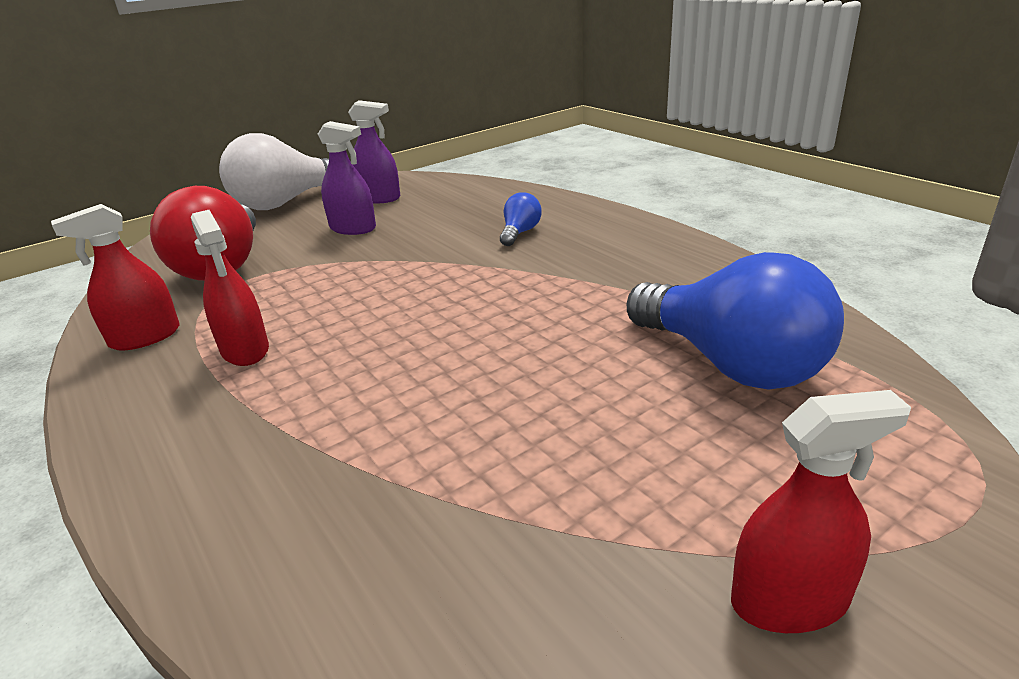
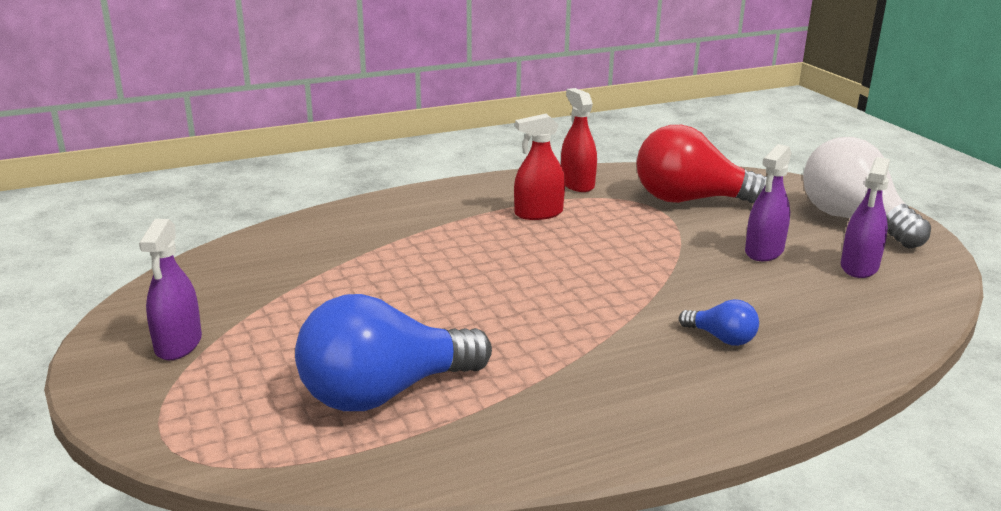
camera: 100 degrees right, 5 degrees down
(789, 600) = (178, 344): red spray bottle -> purple spray bottle

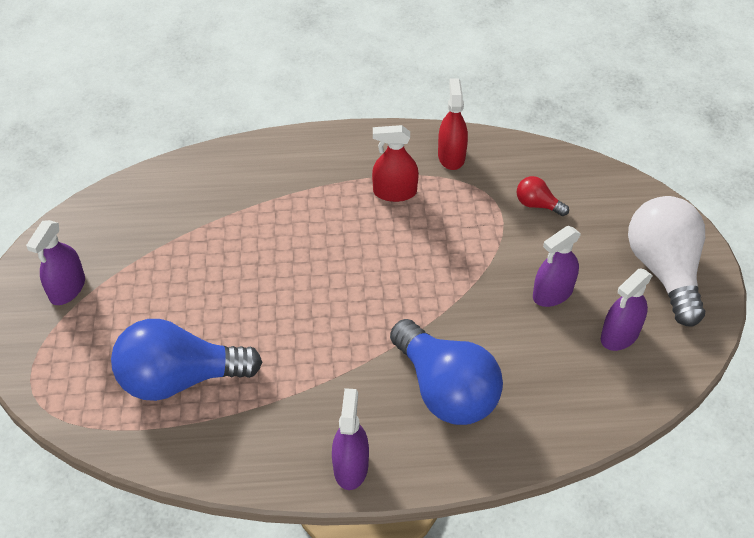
camera: 20 degrees right, 25 degrees up
(668, 424) = (350, 467): none -> purple spray bottle
(691, 200) = (537, 205): red light bulb -> red light bulb, size x0.45
(721, 338) = (445, 390): blue light bulb -> blue light bulb, size x2.25

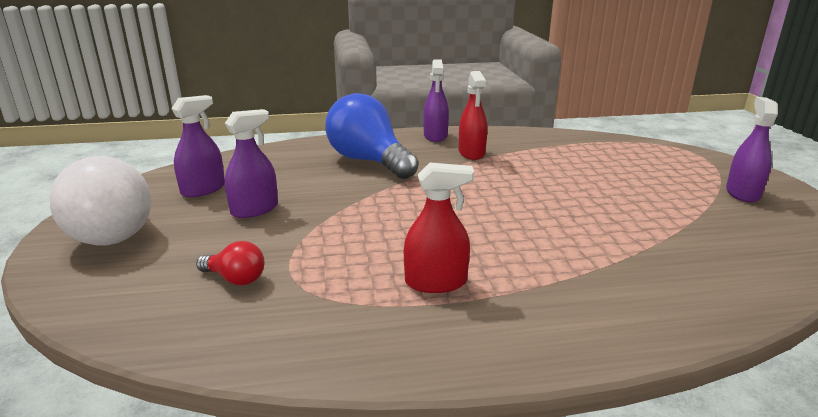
camera: 175 degrees right, 25 degrees down
(180, 378) = (584, 158): blue light bulb -> none
(451, 156) = (351, 333): red spray bottle -> red spray bottle (471, 153)

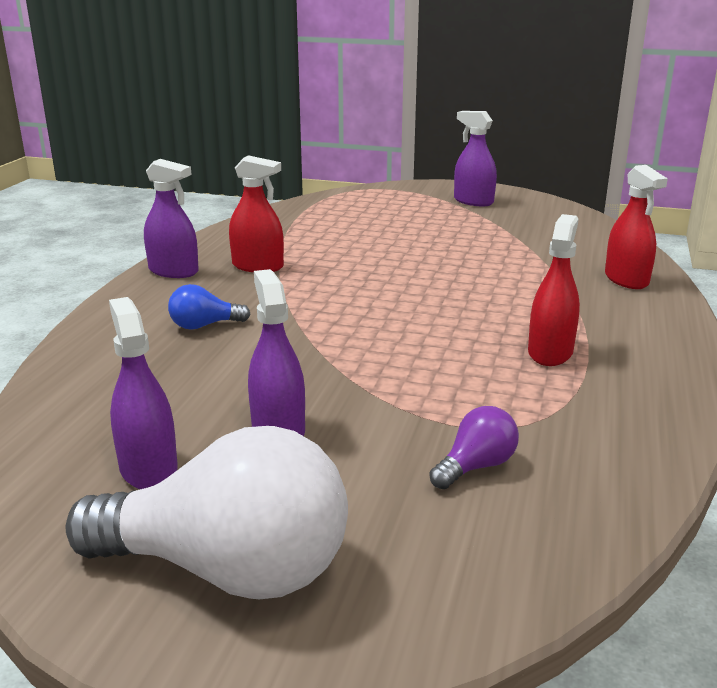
camera: 65 degrees left, 0 degrees up
(235, 279) = (476, 466): red light bulb -> purple light bulb
(369, 161) = (204, 325): blue light bulb -> blue light bulb, size x0.45
(659, 303) = (626, 279): none -> red spray bottle

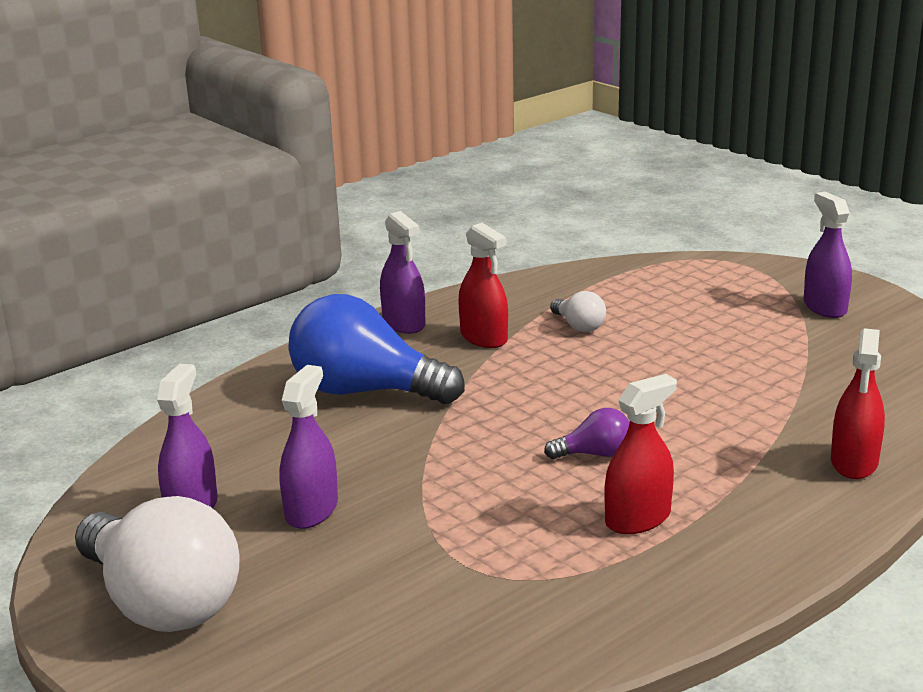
camera: 35 degrees right, 0 degrees up
(204, 325) = (365, 391): blue light bulb -> blue light bulb, size x2.25
(323, 244) = (579, 326): none -> white light bulb
(476, 466) = (420, 598): purple light bulb -> purple light bulb (594, 454)

